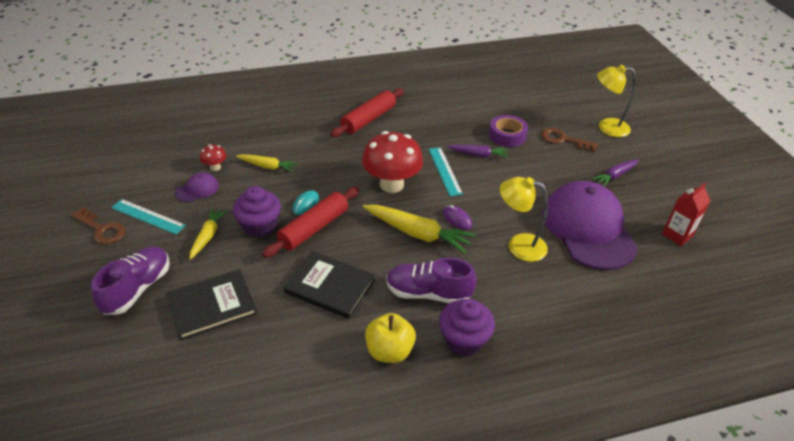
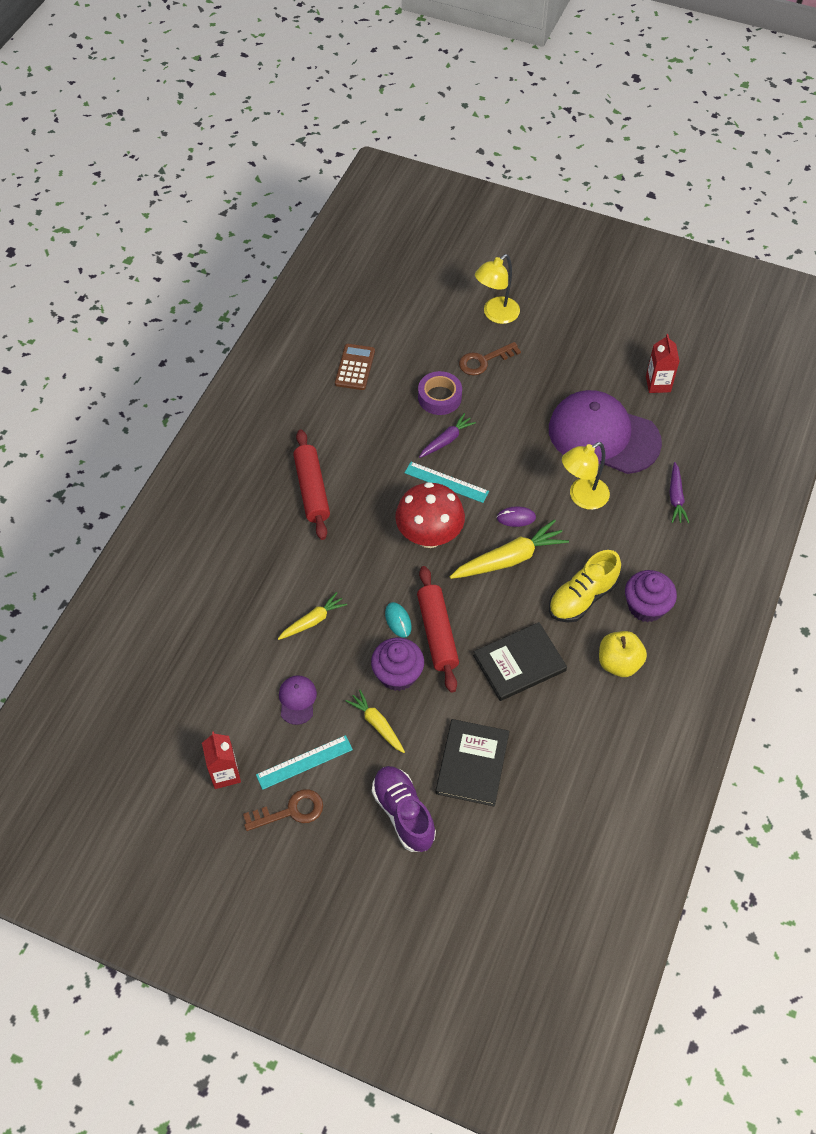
camera: 50 degrees left, 15 degrees up
(113, 186) = (225, 774): none -> red carton
(215, 167) = (274, 667): red mushroom -> none
(428, 293) = (582, 597): purple shoe -> yellow shoe
(480, 93) = (355, 367): none -> brown calculator
(615, 175) = (561, 364): purple carrot -> purple carrot (676, 497)

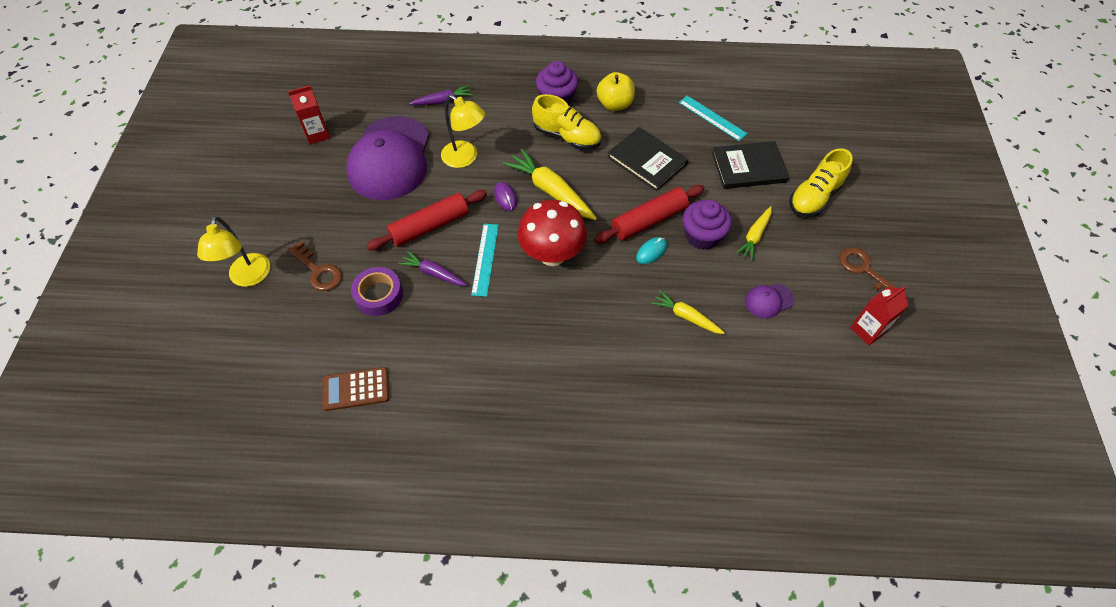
camera: 110 degrees left, 0 degrees up
(304, 762) = (819, 275): turquoise ruler -> turquoise ruler (712, 118)
(312, 490) = (539, 372): red rolling pin -> red rolling pin (430, 226)
(403, 813) = (815, 197): purple shoe -> yellow shoe
(496, 315) = (248, 278): yellow lamp -> yellow lamp turned 60 degrees clockwise

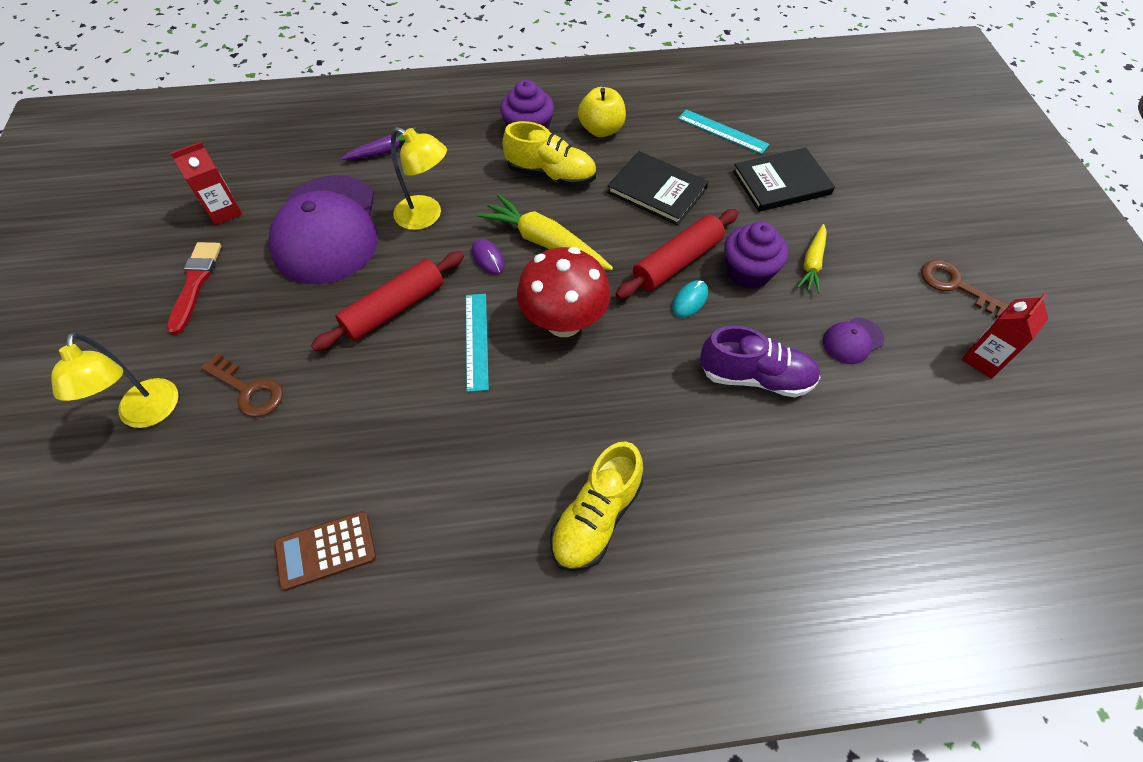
camera: 10 degrees left, 0 degrees up
(290, 187) = (195, 283): none -> red brush
(379, 295) = (339, 411): purple tape -> none
(434, 273) = (410, 370): purple carrot -> none
(686, 317) = (755, 377): yellow carrot -> purple shoe
(815, 197) = (869, 207): yellow shoe -> yellow shoe (596, 518)

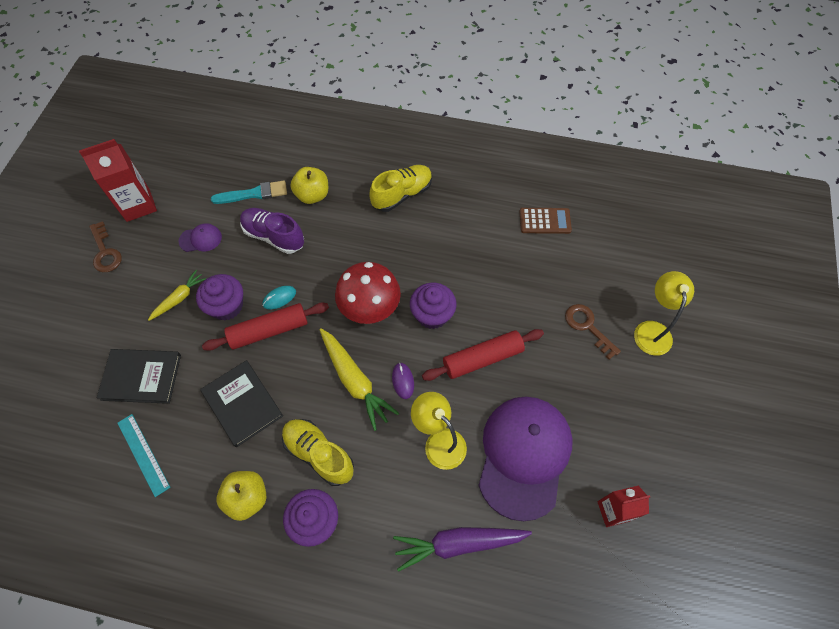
camera: 160 degrees left, 5 degrees up
(195, 283) = (632, 433): red brush -> none
(384, 151) = (459, 543): purple carrot -> purple carrot, size x1.67
(476, 341) = (432, 314): turquoise ruler -> purple cupcake
(744, 464) = (312, 195): none -> yellow apple
(837, 435) = (253, 194): none -> turquoise brush
(983, 359) = (138, 205): red carton -> red carton, size x1.53

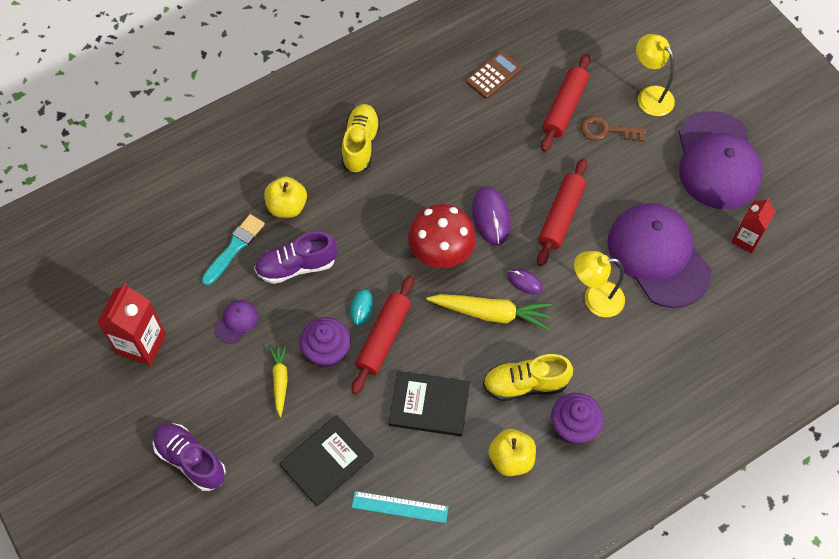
camera: 45 degrees left, 0 degrees up
(76, 298) = (191, 460): none -> purple shoe
(105, 252) = (165, 405): brown key -> none
(432, 314) = (491, 217): purple cupcake -> purple mouse
(459, 543) = (678, 349): purple carrot -> none
(572, 284) = (564, 108): none -> red rolling pin
(656, 427) = (717, 161): none -> purple cap

